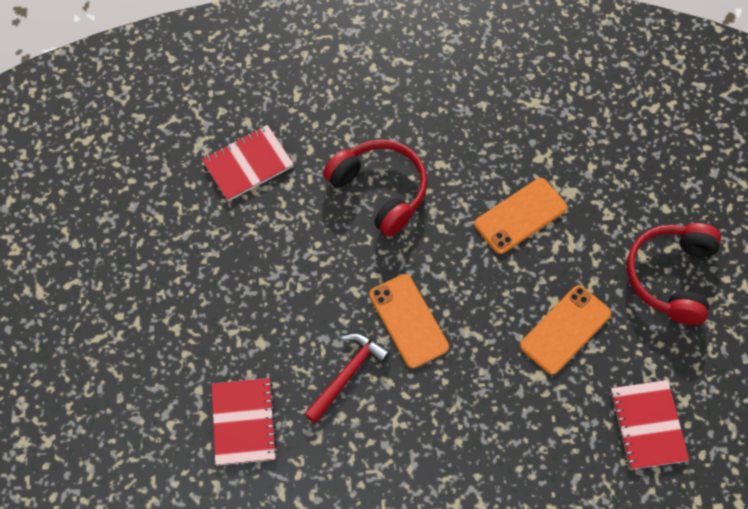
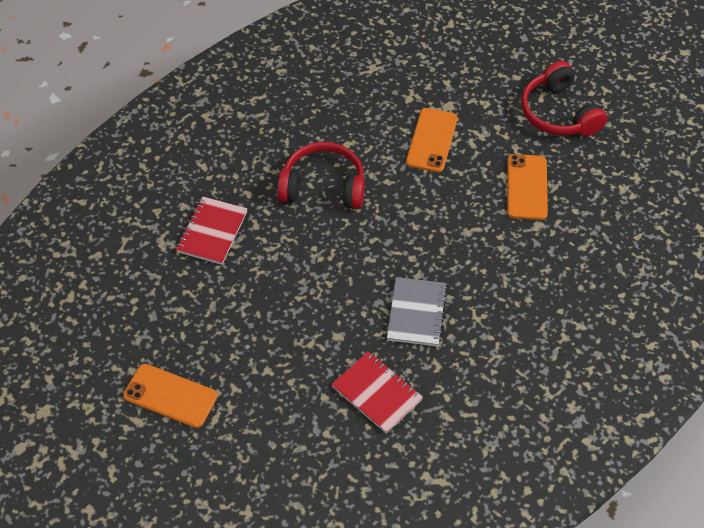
camera: 40 degrees left, 10 degrees down
(347, 375) = (416, 313): red hammer -> grey notebook
(408, 321) = (423, 252): orange phone -> orange phone (170, 396)
(647, 425) = (630, 206): red notebook -> none

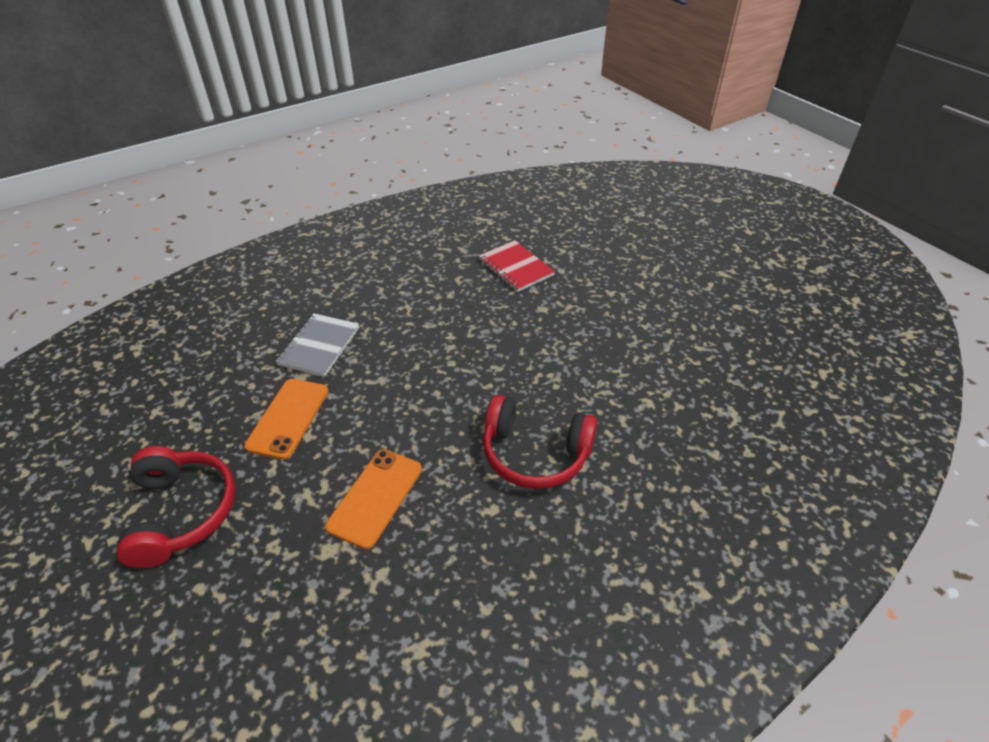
camera: 170 degrees left, 10 degrees down
(170, 396) = (698, 285): orange phone -> none
(212, 232) = (674, 418): red notebook -> none
(416, 313) = (463, 316): grey notebook -> grey notebook (319, 346)

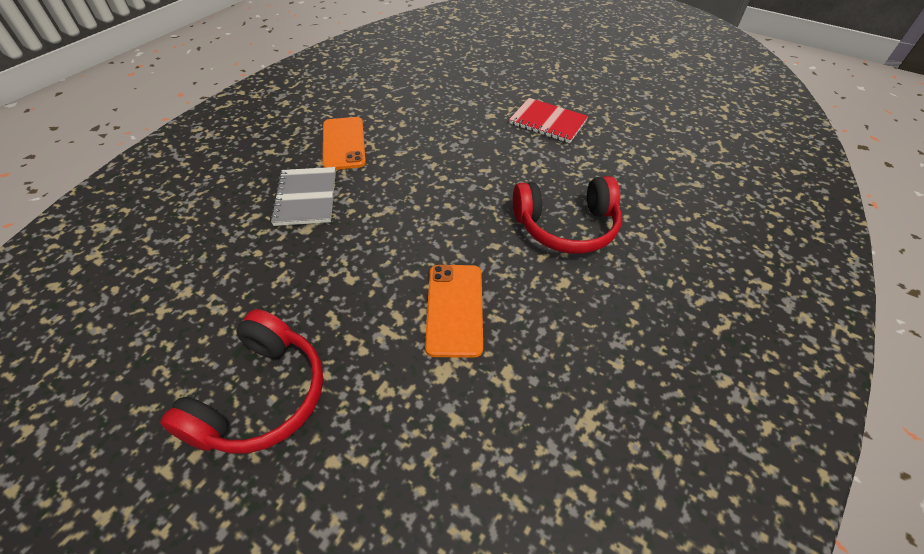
camera: 25 degrees left, 5 degrees up
(182, 512) = (261, 396): red headphones -> red headphones turned 60 degrees clockwise
(288, 418) = (318, 269): orange phone -> orange phone (344, 143)
(515, 268) = (445, 90): red notebook -> red notebook (548, 122)

